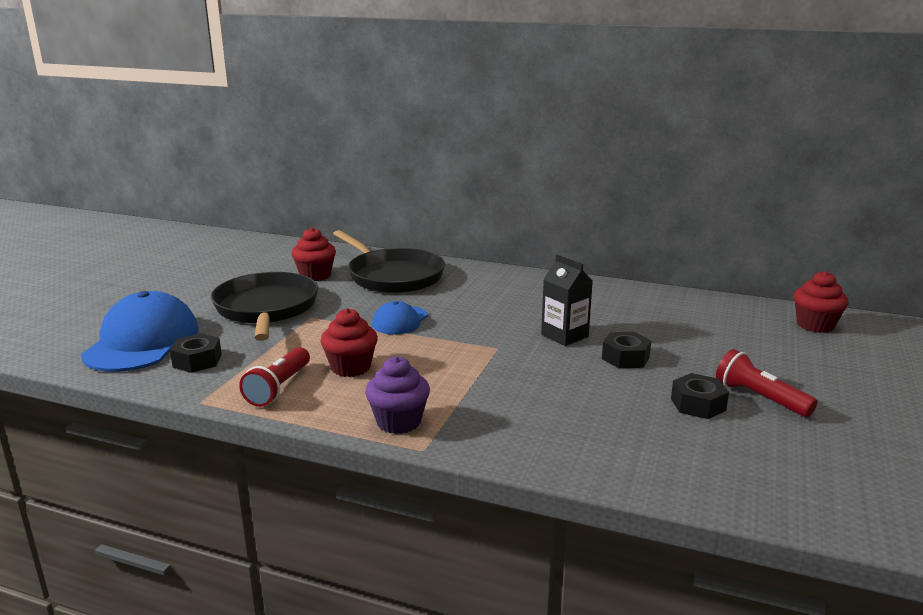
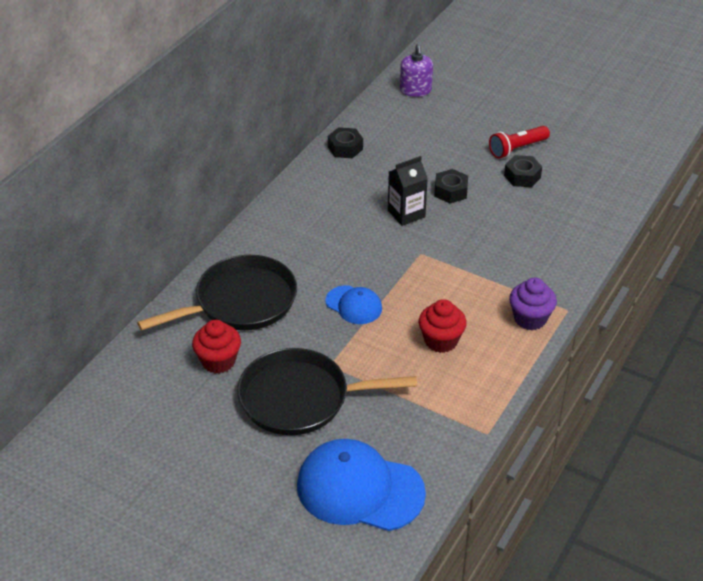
camera: 80 degrees left, 20 degrees up
(197, 361) = (410, 442): black nut -> black nut (345, 148)
(278, 388) = (469, 385): red flashlight -> none
(815, 325) = (415, 90): red cupcake -> purple soap dispenser

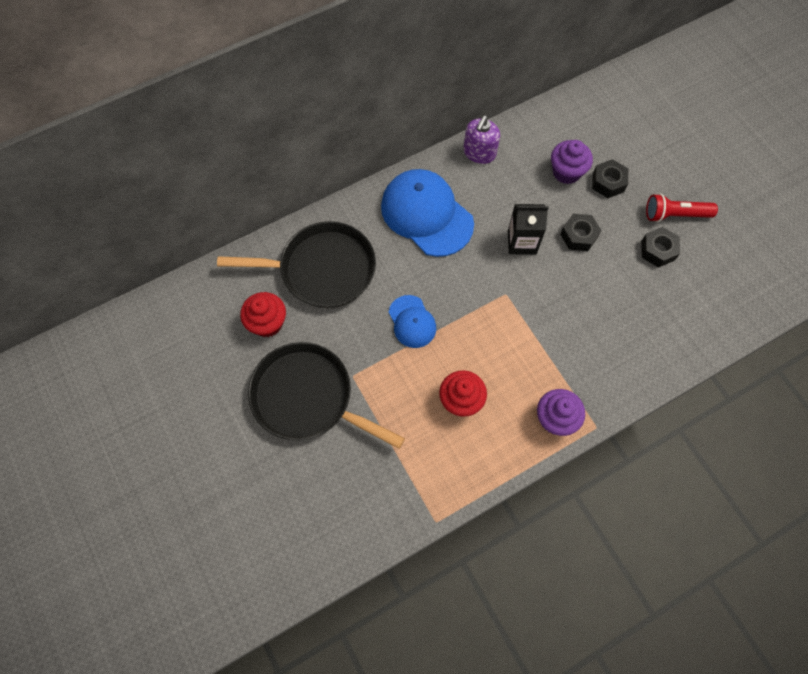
camera: 30 degrees right, 25 degrees up
(345, 148) = (515, 139): black nut -> black nut (608, 182)
(359, 489) = (296, 517): blue cap -> blue cap (426, 214)
(406, 154) = (566, 172): none -> purple cupcake
(415, 90) = (624, 99): purple soap dispenser -> purple soap dispenser (479, 152)

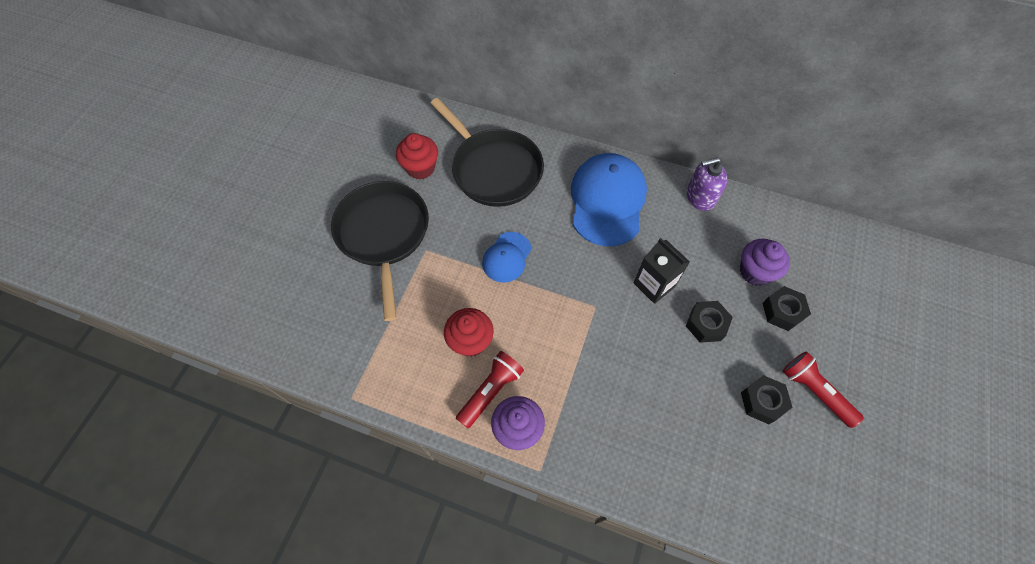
camera: 50 degrees right, 5 degrees down
(513, 416) = (491, 391): none -> red flashlight

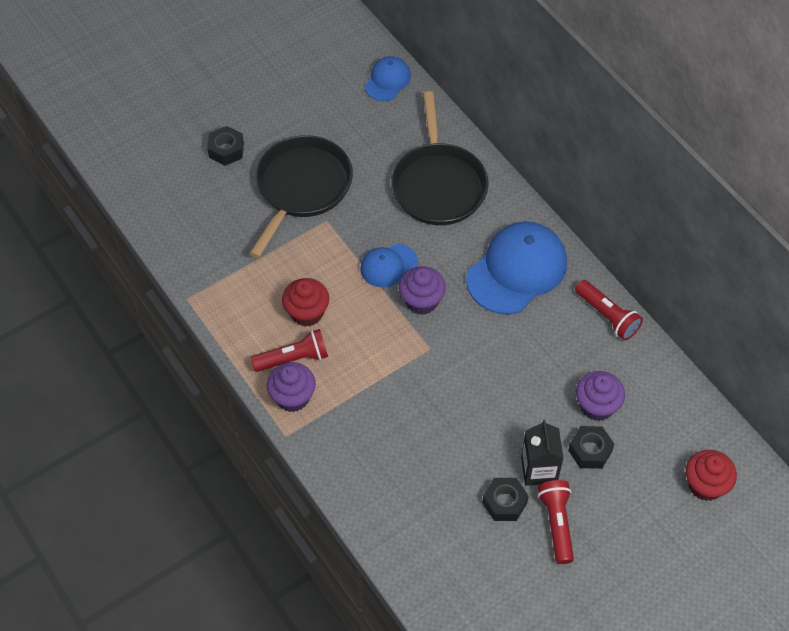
camera: 35 degrees right, 5 degrees down
(390, 111) = (387, 80): none -> blue cap
(420, 168) = (375, 148): red cupcake -> red cupcake (705, 485)
(556, 270) = (421, 301): none -> purple cupcake
(654, 285) = (495, 362): black carton -> black carton (539, 469)
(700, 197) = (607, 316): purple soap dispenser -> red flashlight
(706, 324) = (512, 419): black nut -> black nut (226, 150)

